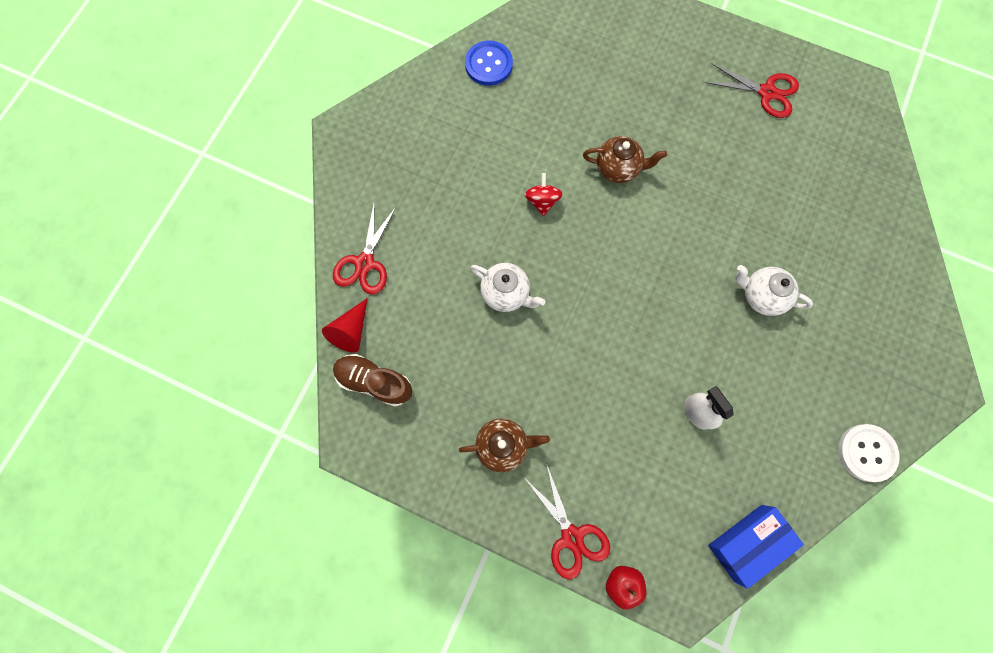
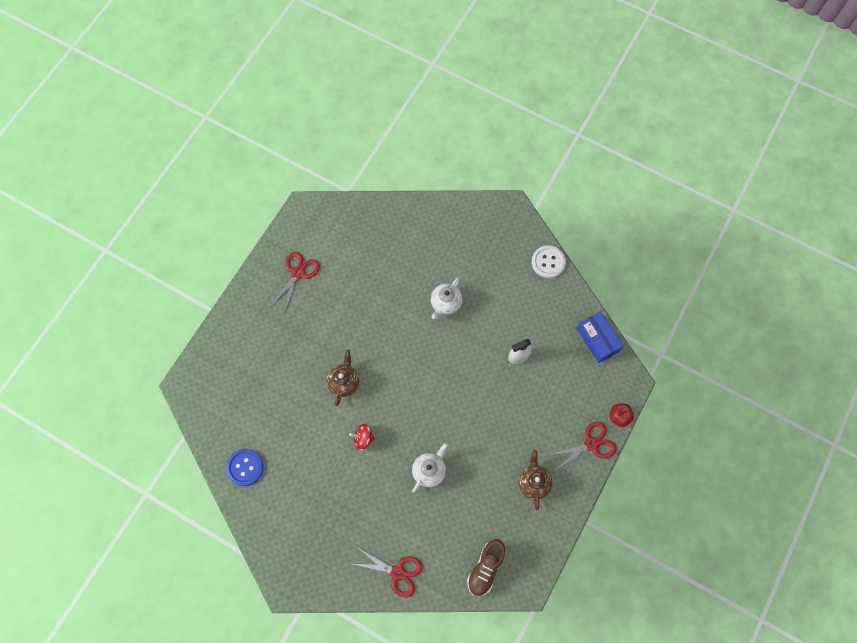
camera: 85 degrees left, 5 degrees down
(351, 331) = (448, 584): red cone -> none

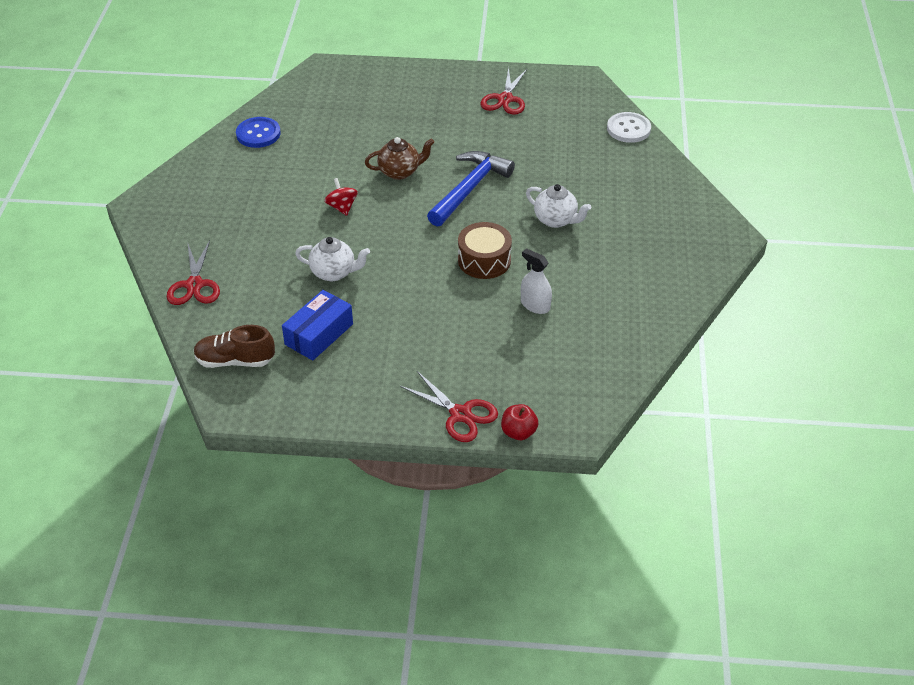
camera: 65 degrees right, 25 degrees down
(298, 273) = (505, 99): red scissors -> red scissors turned 105 degrees clockwise
(386, 344) = (469, 189): none -> blue hammer
(445, 304) = (556, 220): white teapot -> white teapot turned 150 degrees counterclockwise
(463, 367) = (484, 260): none -> brown drum
(533, 482) = (372, 371): brown teapot -> none
(548, 262) = (686, 293): white button -> white button (628, 129)
(597, 340) = (615, 375): blue box -> blue box (319, 334)

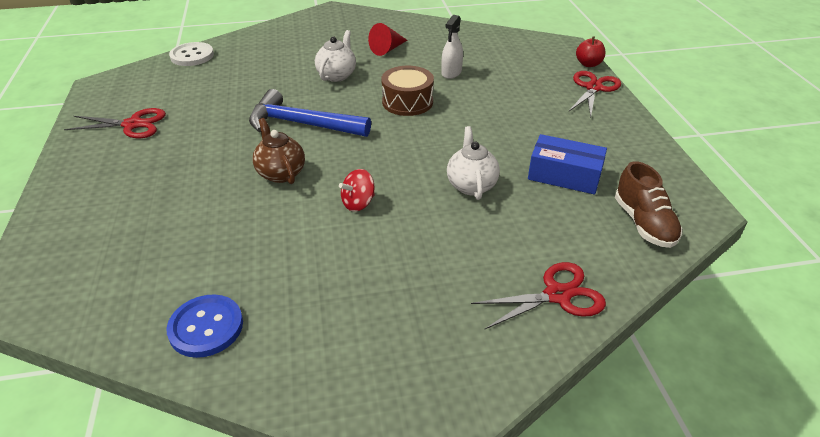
camera: 105 degrees left, 5 degrees down
(607, 266) = (387, 49): none -> red cone

